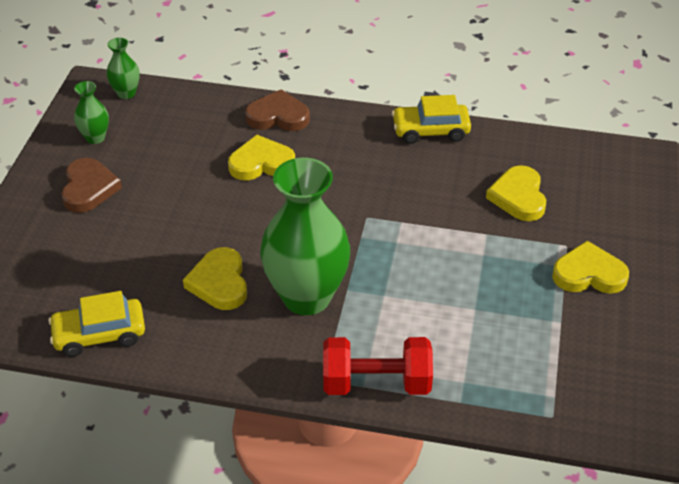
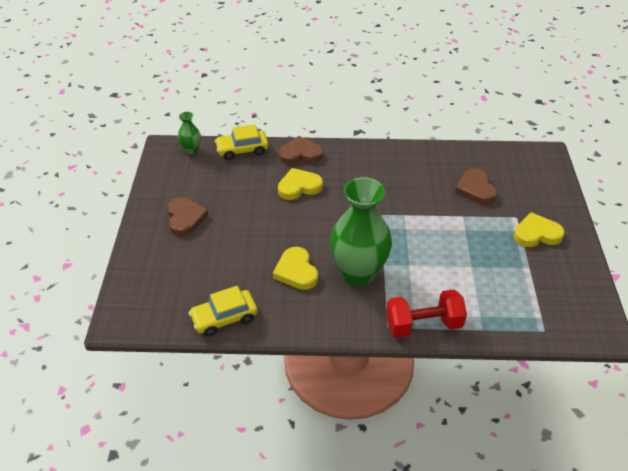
camera: 10 degrees left, 0 degrees up
(95, 138) = (179, 183): green vase -> none
(430, 131) = (404, 152): yellow car -> yellow car (242, 150)
(518, 197) = (475, 189): yellow heart -> brown heart

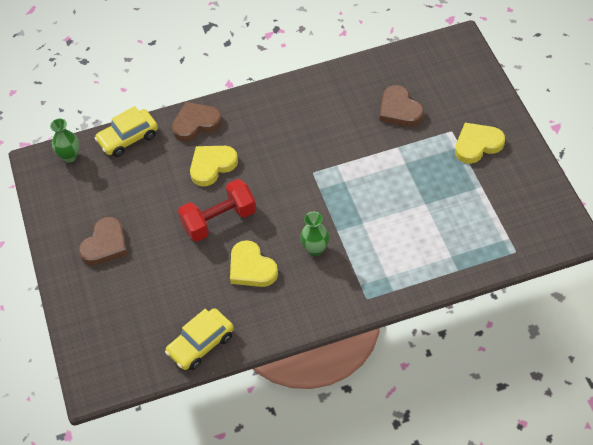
camera: 15 degrees left, 10 degrees up
(185, 218) = (105, 244): brown heart -> brown heart turned 60 degrees clockwise
(358, 273) = (315, 249): green vase -> green vase, size x0.45
(423, 325) = (400, 284): red dumbbell -> red dumbbell (219, 220)

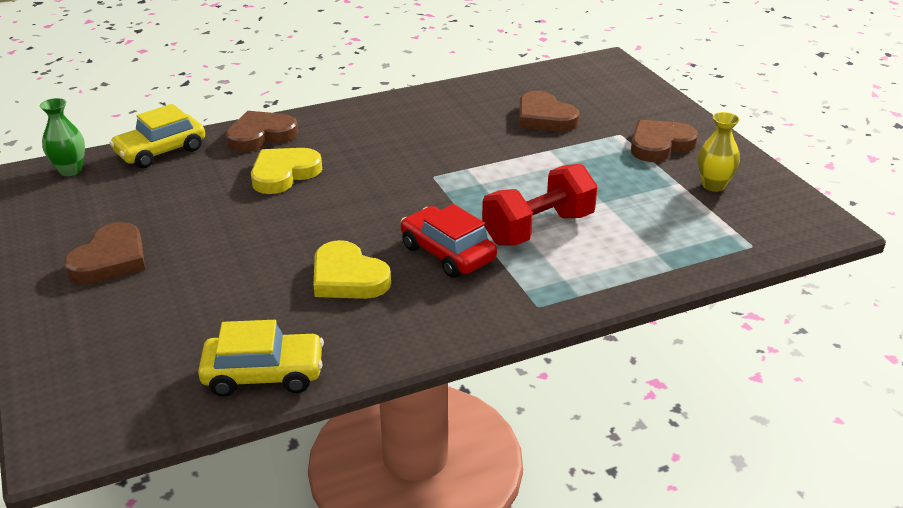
camera: 10 degrees left, 20 degrees down
(201, 344) = (264, 374): yellow car -> yellow car turned 135 degrees counterclockwise
(219, 220) = (295, 228): red dumbbell -> red dumbbell (538, 229)
(315, 249) = (447, 253): green vase -> red car
(477, 145) = (660, 145): yellow heart -> brown heart
(505, 190) = (713, 185): none -> yellow vase

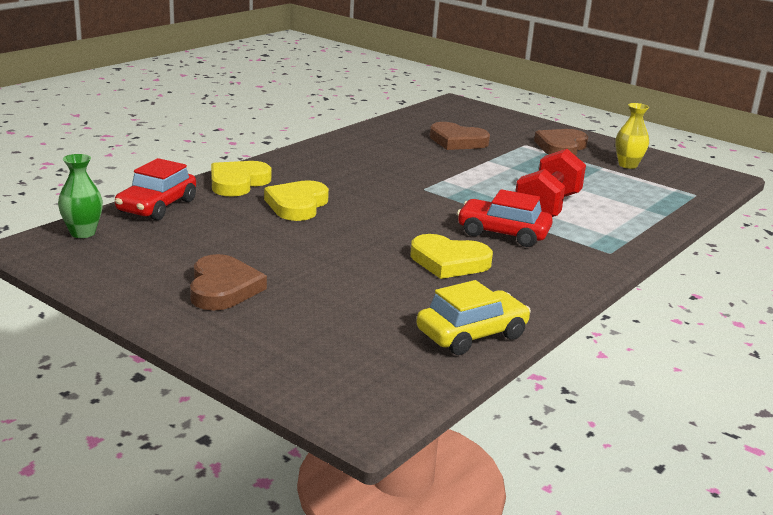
camera: 30 degrees left, 10 degrees down
(161, 151) = (157, 206): yellow car -> red car
(261, 135) = (238, 182): brown heart -> yellow heart

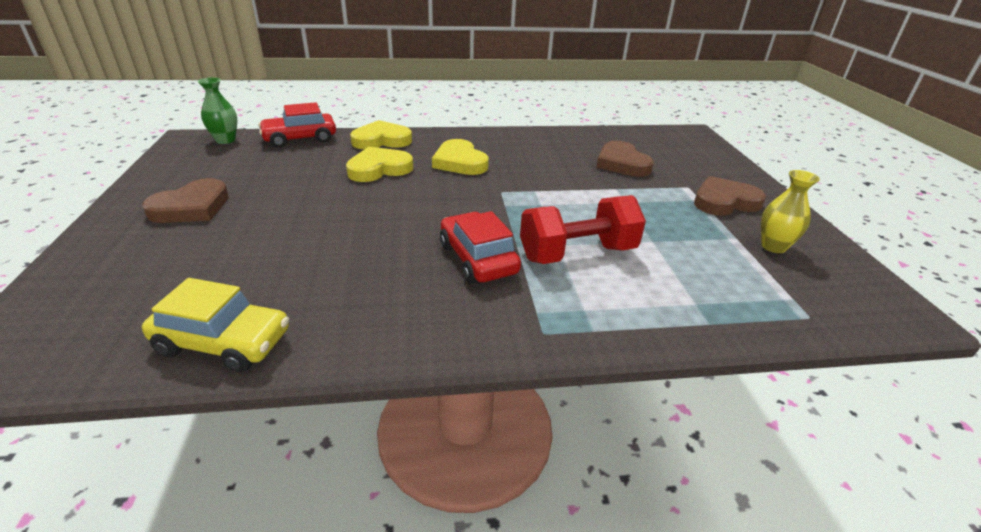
camera: 45 degrees right, 10 degrees up
(449, 262) = (372, 262): yellow heart -> yellow heart (460, 162)

